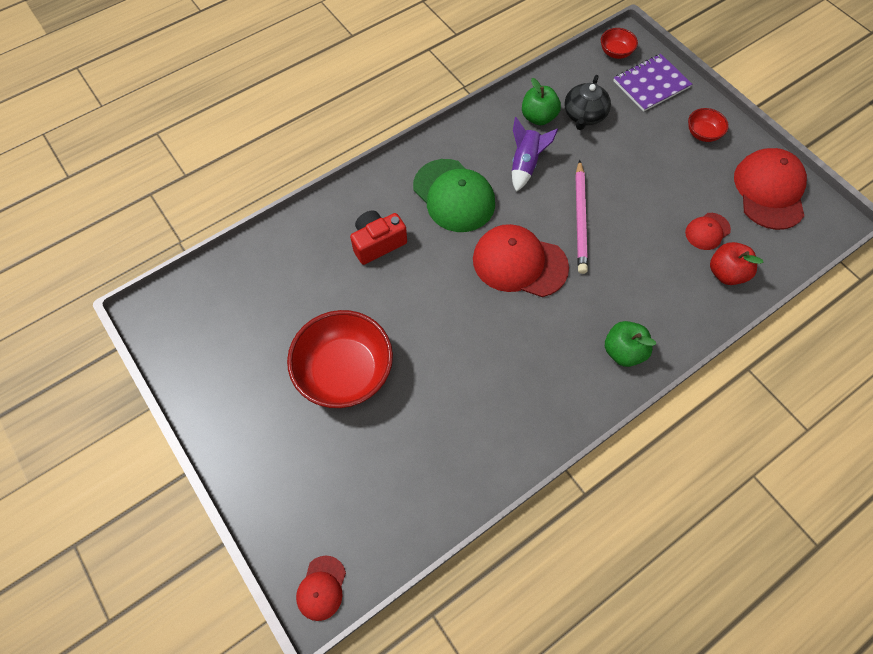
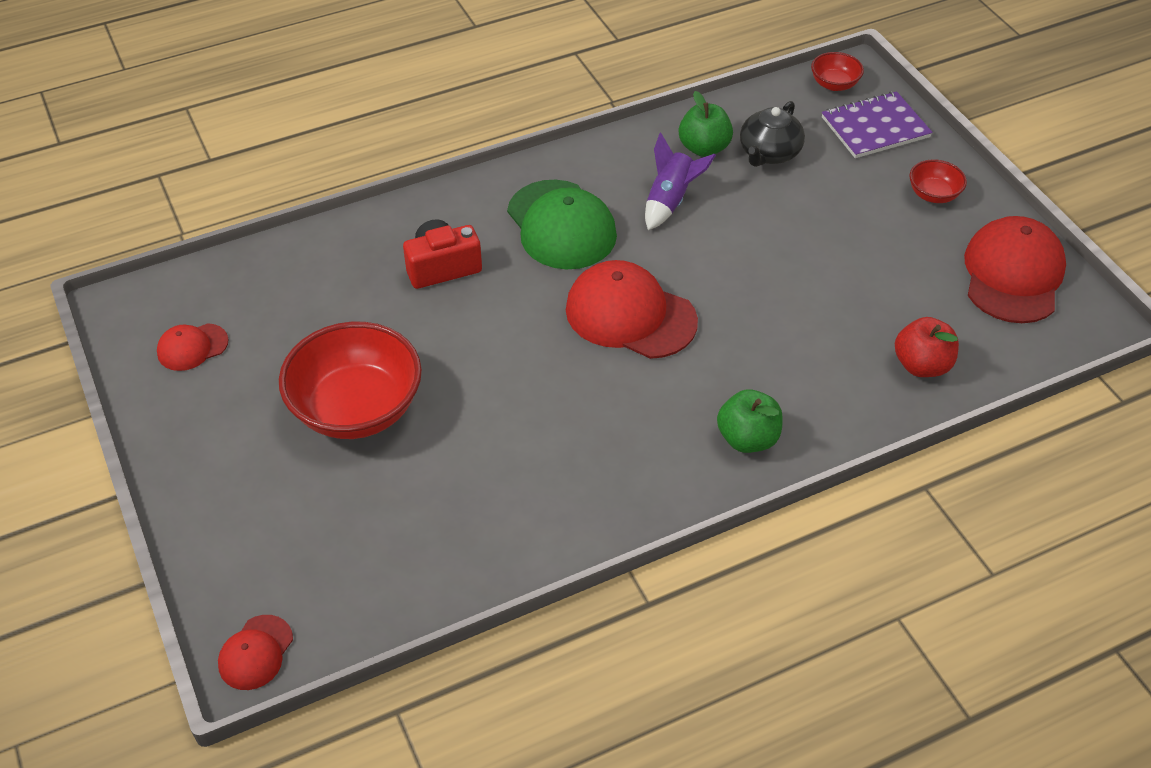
camera: 10 degrees right, 15 degrees down
(580, 218) = (730, 274): pink pencil -> none
(707, 231) = (908, 312): red cap -> red cap (192, 347)

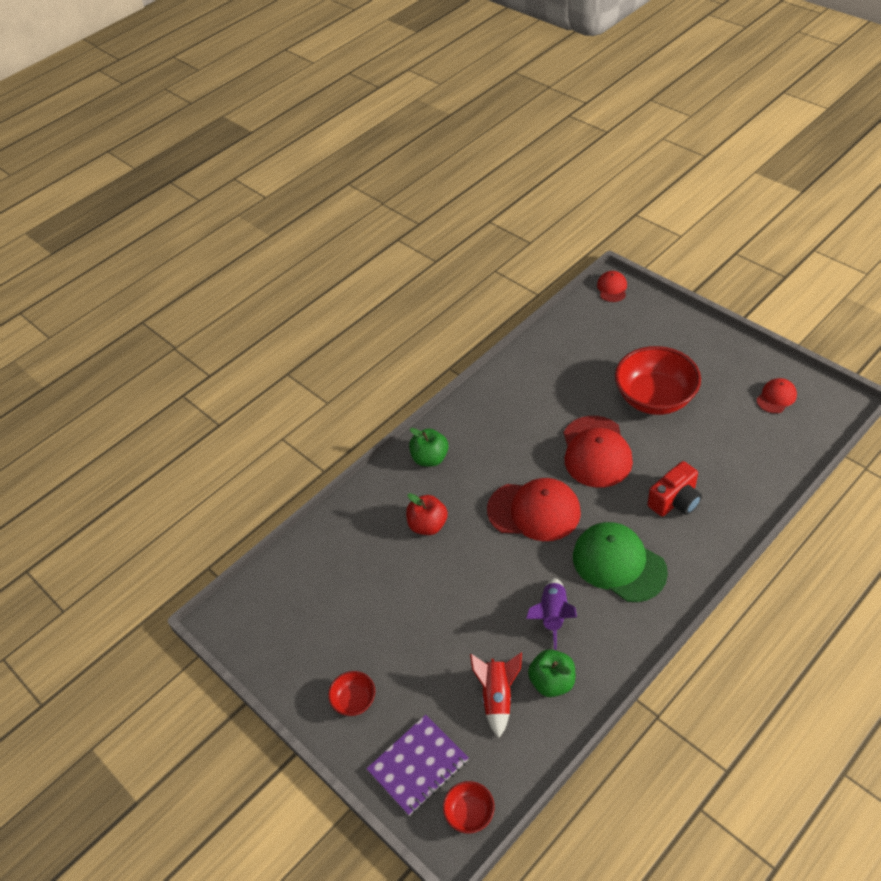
camera: 165 degrees right, 0 degrees up
(769, 153) = (497, 697): black teapot -> red rocket
(921, 365) = (338, 542): red apple -> red apple (428, 525)
(1013, 274) = (284, 640): red cap -> red cap (596, 452)

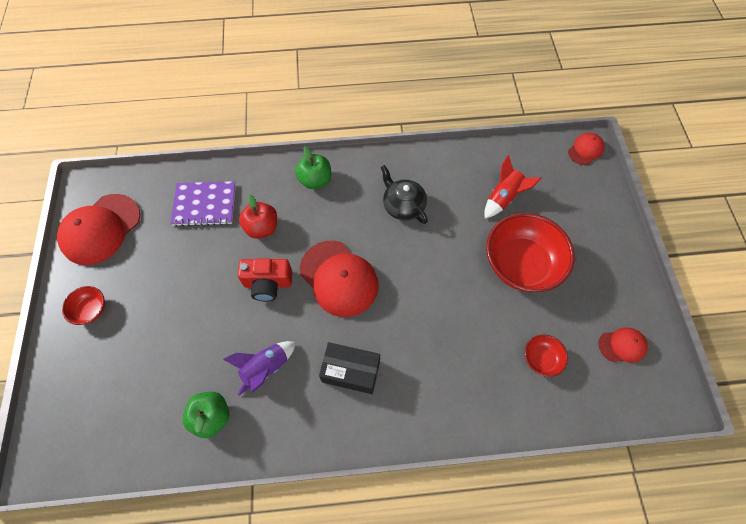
camera: 35 degrees right, 15 degrees up
(418, 765) = (75, 391): purple notebook -> purple notebook (204, 205)
(469, 813) = (65, 457): red bowl -> red bowl (541, 359)
(497, 697) = (169, 392): red rocket -> red rocket (503, 197)
(523, 424) = (403, 206): none -> black teapot
(596, 452) = (430, 271): red cap -> red cap (101, 229)
(618, 564) = (351, 371): green cap -> black box
(675, 501) = (445, 360): red camera -> red camera (268, 283)

